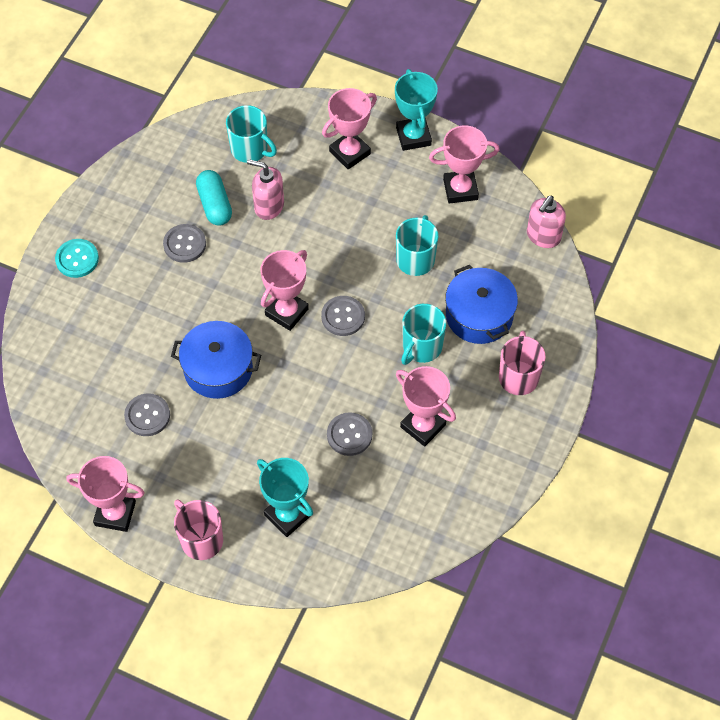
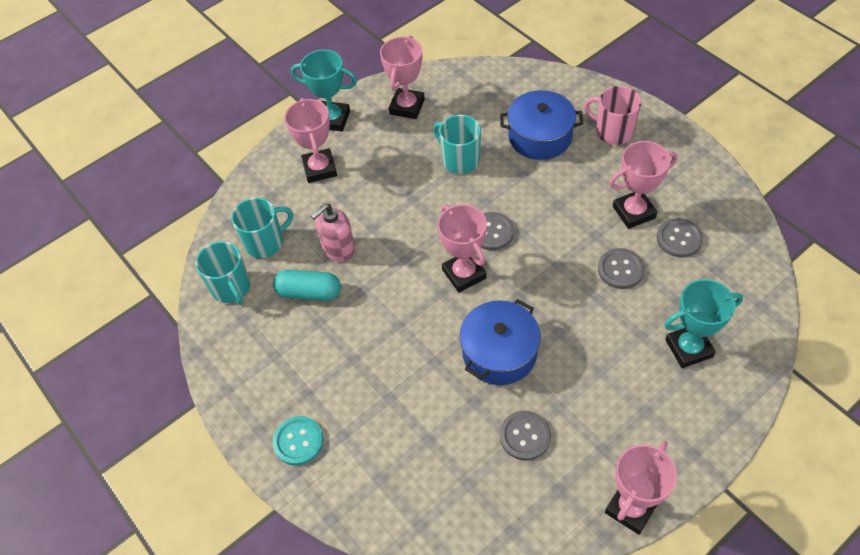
camera: 60 degrees left, 5 degrees down
(184, 244) = (339, 334): grey button -> grey button (679, 239)
(201, 539) = (690, 434): pink mug -> none
(421, 347) = (552, 186): turquoise mug -> turquoise mug (231, 288)
(543, 236) = (484, 71): pink soap dispenser -> none

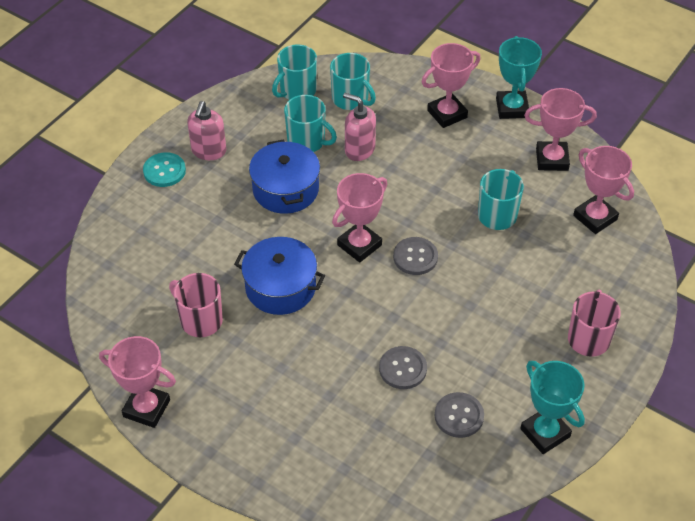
camera: 70 degrees right, 5 degrees down
(285, 390) = (208, 151): none -> pink soap dispenser
(309, 292) = (307, 141): turquoise capsule -> turquoise mug
(525, 436) = (200, 320): grey button -> pink mug
(540, 137) = (555, 275): blue pot -> blue pot (285, 189)
(633, 212) = (481, 371): pink trophy -> pink trophy (595, 217)
(688, 348) = (324, 437): turquoise trophy -> turquoise trophy (545, 433)

